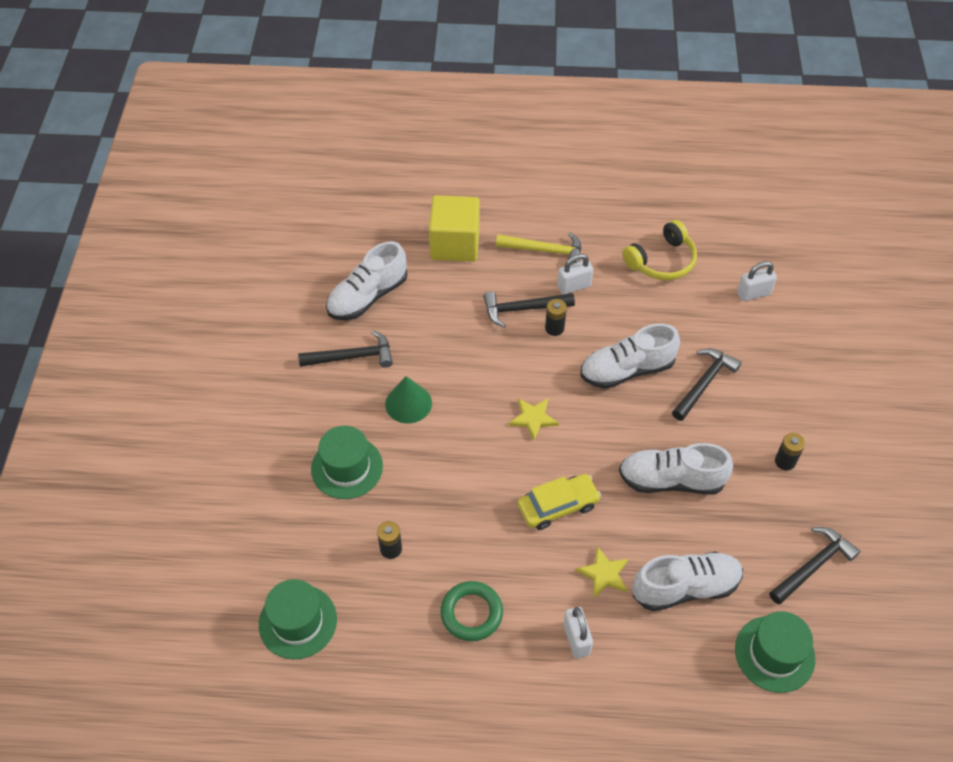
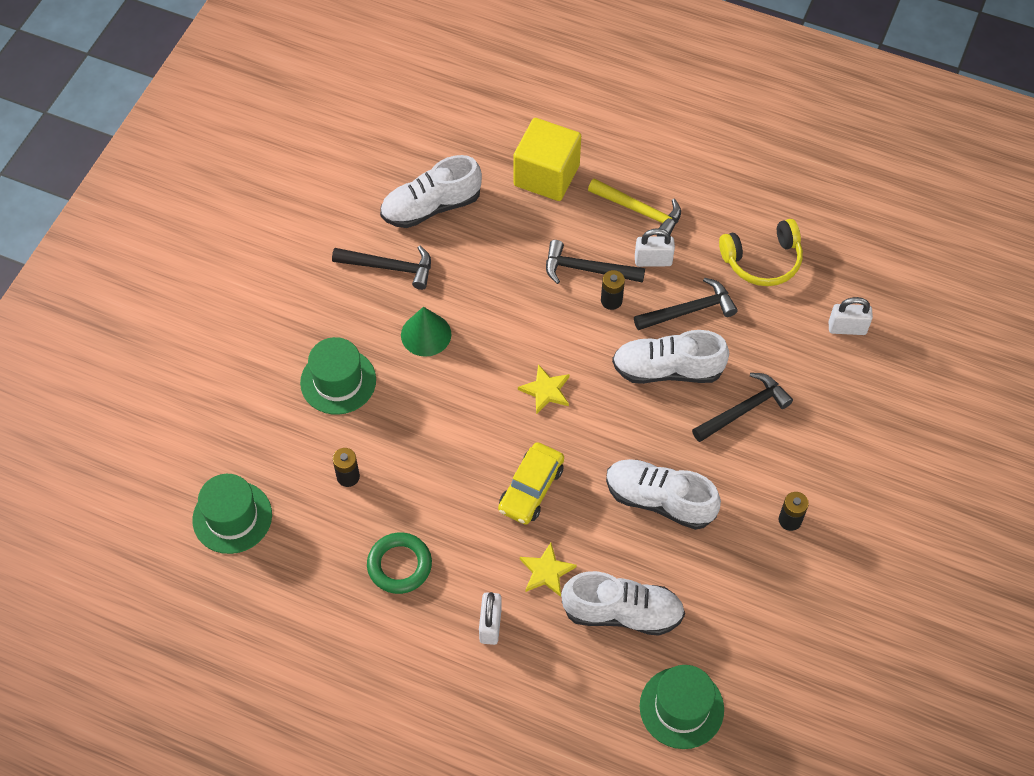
camera: 20 degrees right, 5 degrees up
(558, 506) = (531, 488): yellow car -> yellow car turned 120 degrees clockwise
(813, 565) = (765, 636): black hammer -> black hammer (689, 310)

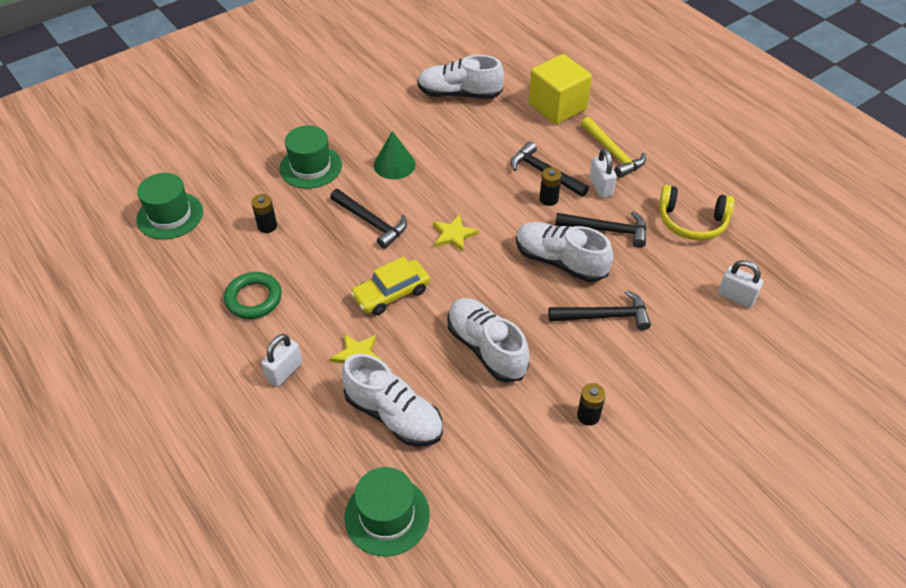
camera: 30 degrees right, 10 degrees down
(389, 267) = (402, 117): black hammer -> black hammer (371, 222)
(653, 260) = (600, 187): white padlock -> white padlock turned 45 degrees clockwise

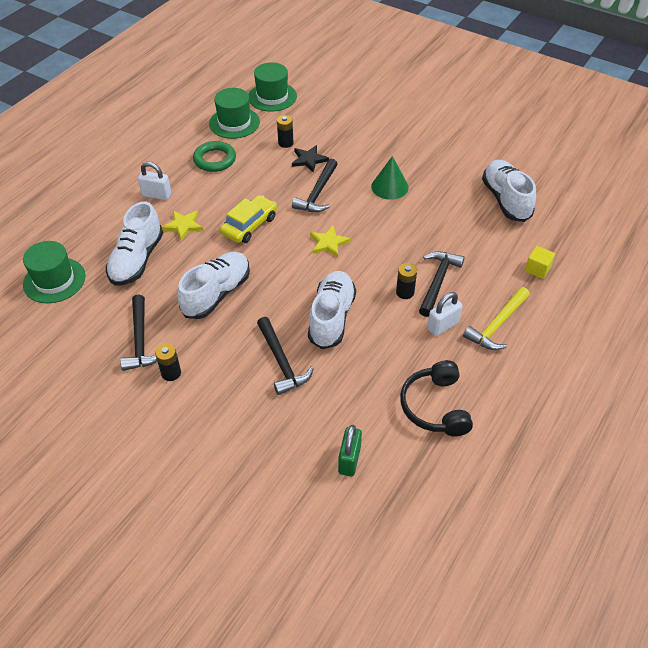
camera: 70 degrees right, 0 degrees up
(310, 167) = (359, 144): green hat -> green hat (234, 123)
(311, 214) = (309, 160): none -> black star
(391, 293) = (249, 225): yellow car -> yellow car turned 90 degrees clockwise
(557, 106) = (537, 269): yellow cube -> yellow cube, size x0.46
(607, 230) = (387, 342): black hammer -> black hammer (140, 340)
(692, 222) = (435, 406): yellow headphones -> black headphones
(736, 297) = (349, 460): white padlock -> green padlock

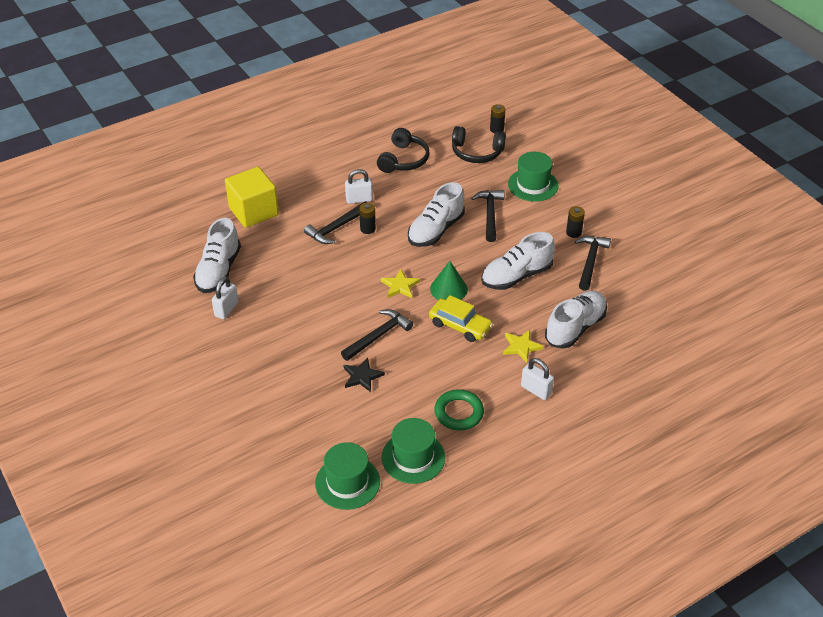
camera: 155 degrees left, 5 degrees down
(54, 280) = (654, 334): green hat -> green hat (533, 185)
(249, 225) = (460, 325): yellow car -> yellow car turned 120 degrees counterclockwise
(285, 143) = (373, 407): black battery -> black battery (496, 129)
(349, 460) = (476, 152): green padlock -> black headphones
(389, 187) = (307, 319): green cone -> green cone (448, 289)
(464, 171) = (226, 309): none -> white padlock
(497, 325) = (321, 188): yellow hammer -> none
(537, 269) = (253, 211): yellow cube -> yellow cube, size x2.19

